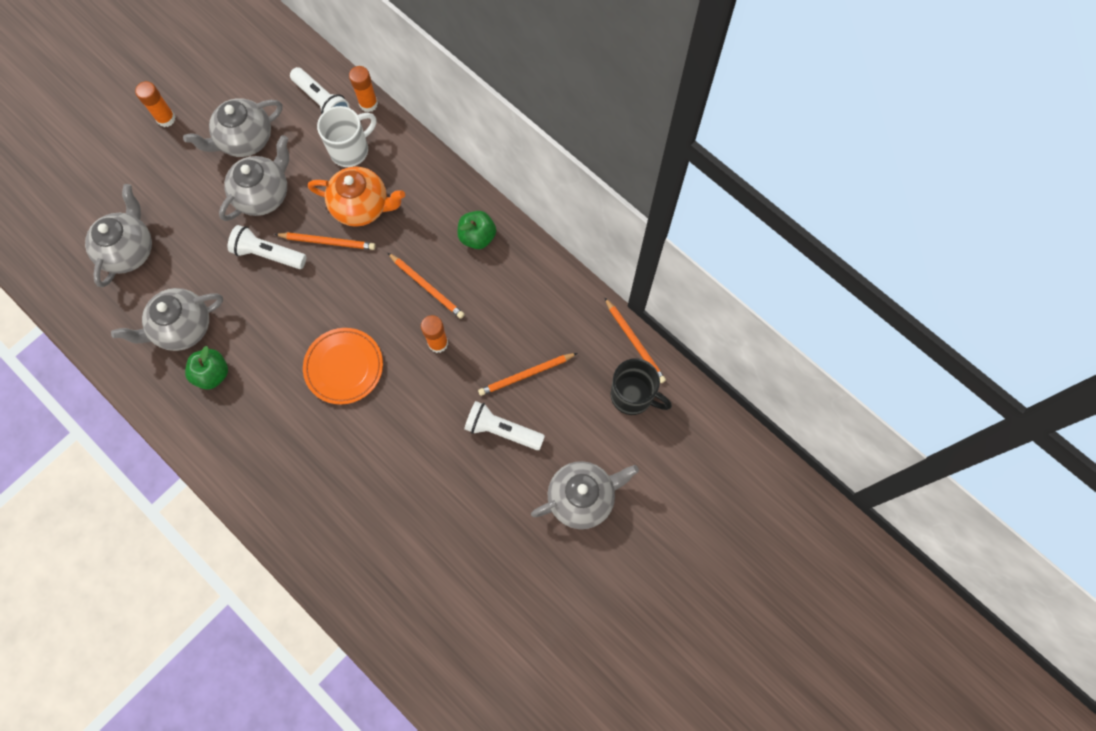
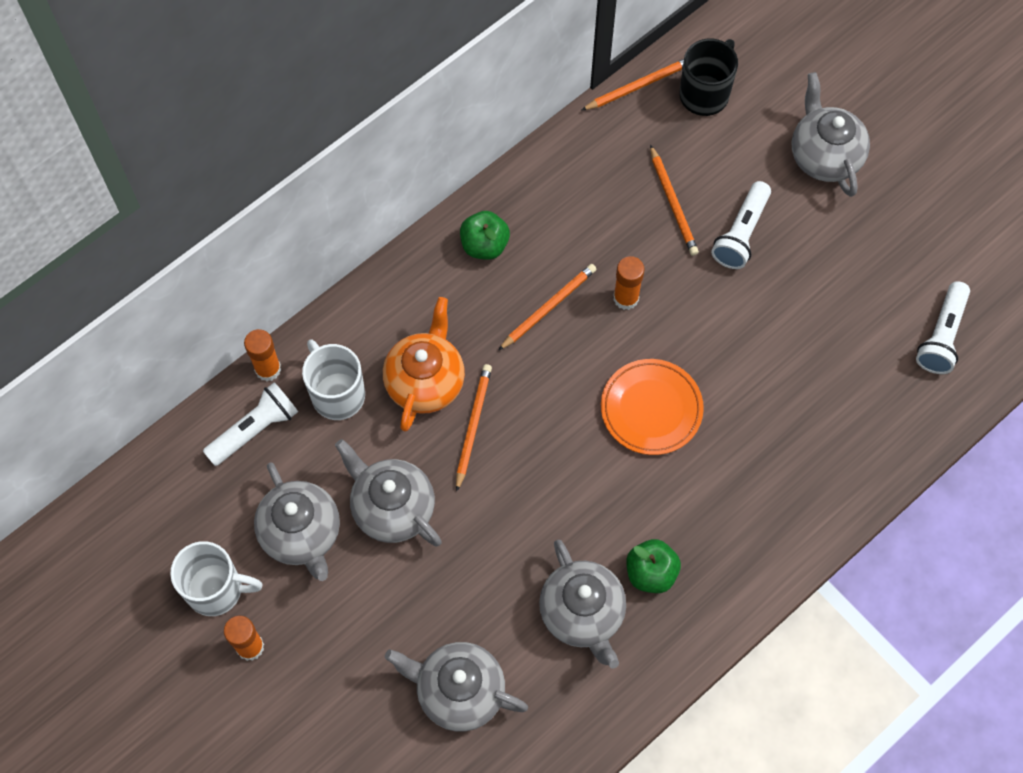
camera: 85 degrees left, 5 degrees down
(206, 94) = (216, 589): none -> white mug
(268, 254) = (483, 502): white flashlight -> white flashlight (941, 336)

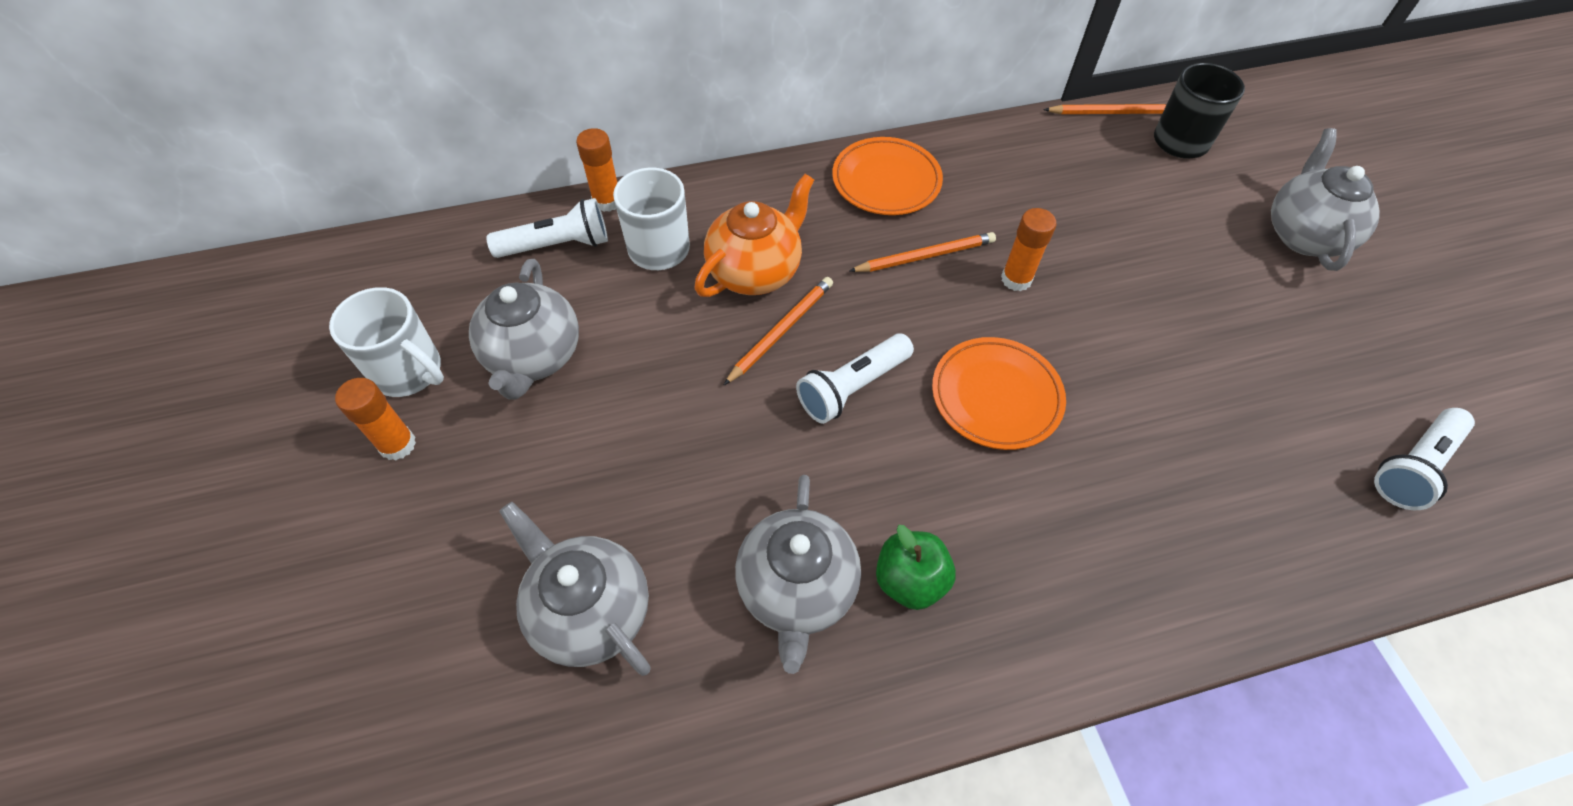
camera: 25 degrees right, 10 degrees down
(392, 508) = (644, 373): grey teapot -> none
(484, 245) = (886, 181): green apple -> orange plate
(673, 203) = (1108, 216): orange pencil -> none
(741, 233) = (1177, 269): white flashlight -> white flashlight (852, 387)

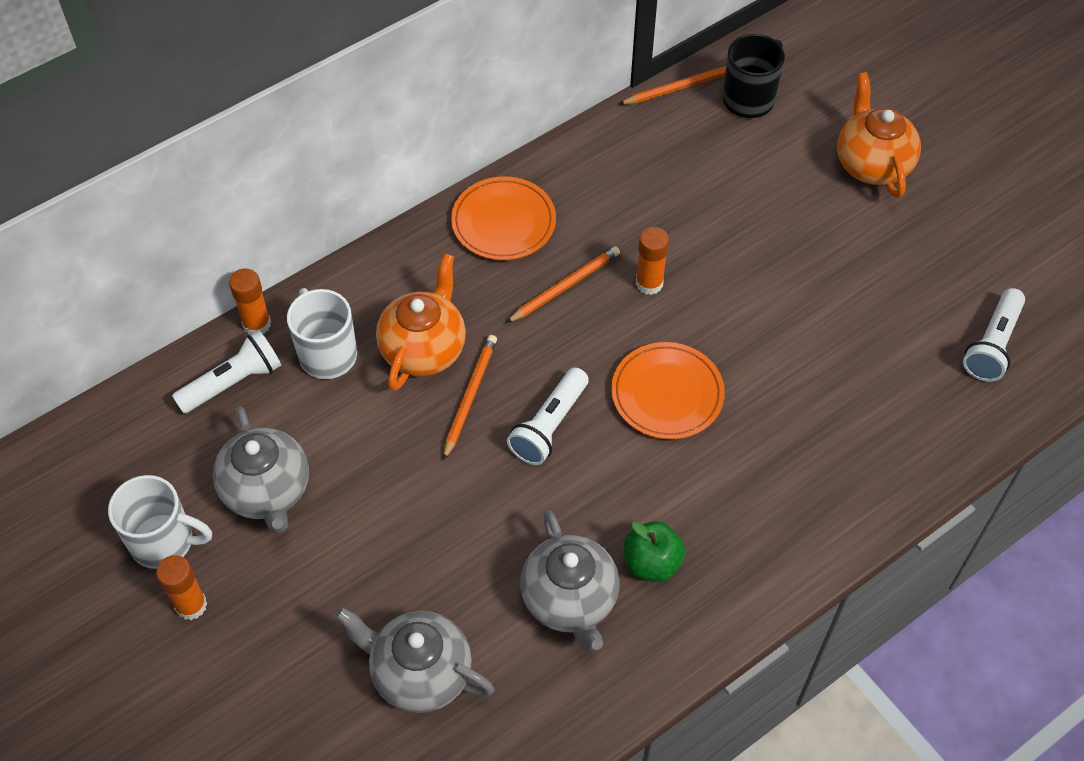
camera: 20 degrees left, 0 degrees up
(1303, 235) = (872, 164): grey teapot -> orange teapot

